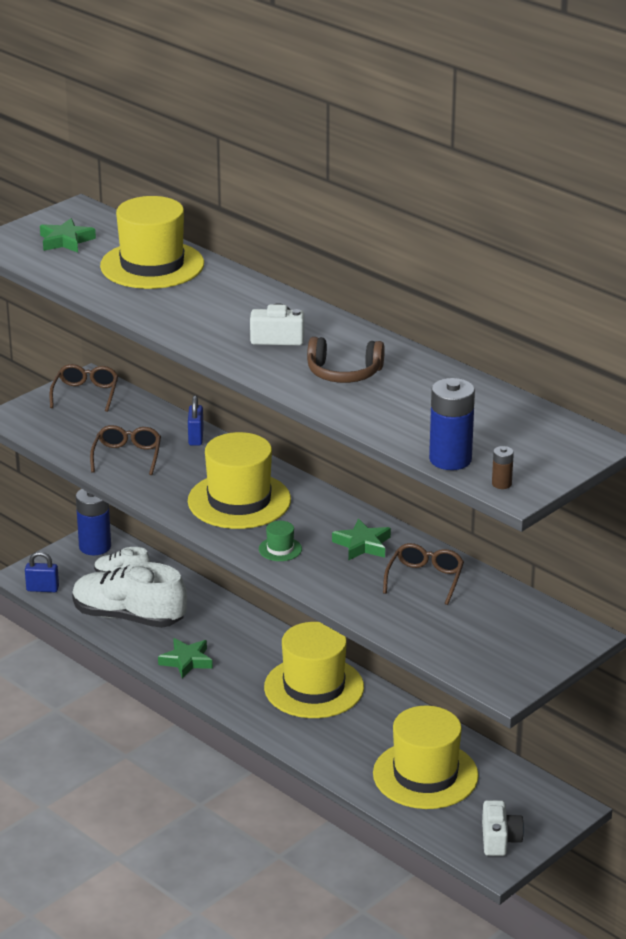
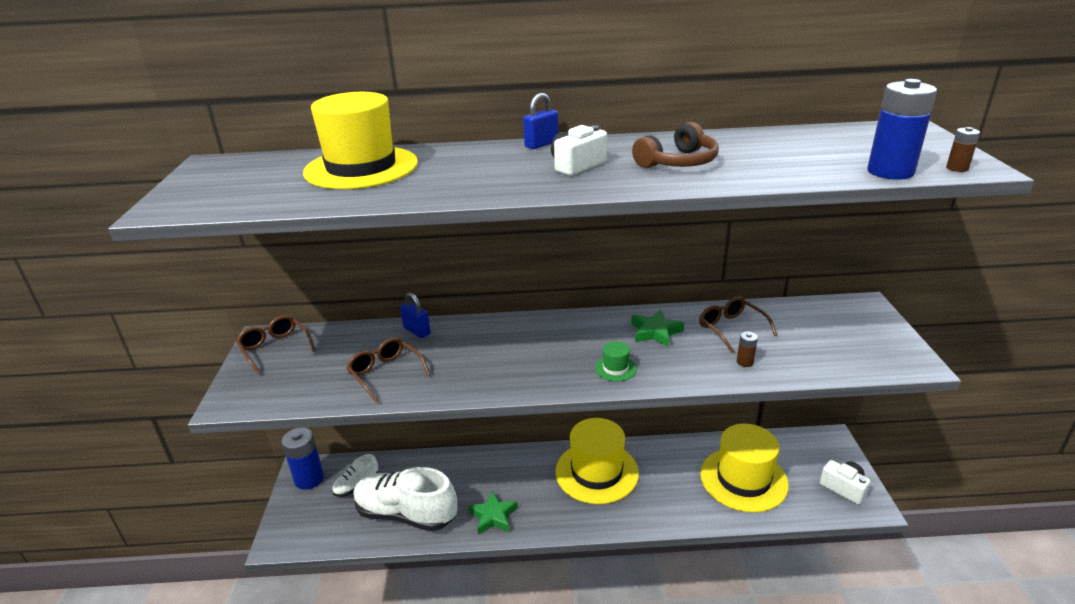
camera: 45 degrees left, 0 degrees up
(42, 589) = (308, 540): blue padlock -> blue padlock (541, 144)
(66, 241) = (239, 183): green star -> none
(128, 617) = (406, 514): white shoe -> white shoe turned 45 degrees clockwise
(239, 501) = (525, 354): yellow hat -> none
(380, 604) = (745, 362): none -> brown battery

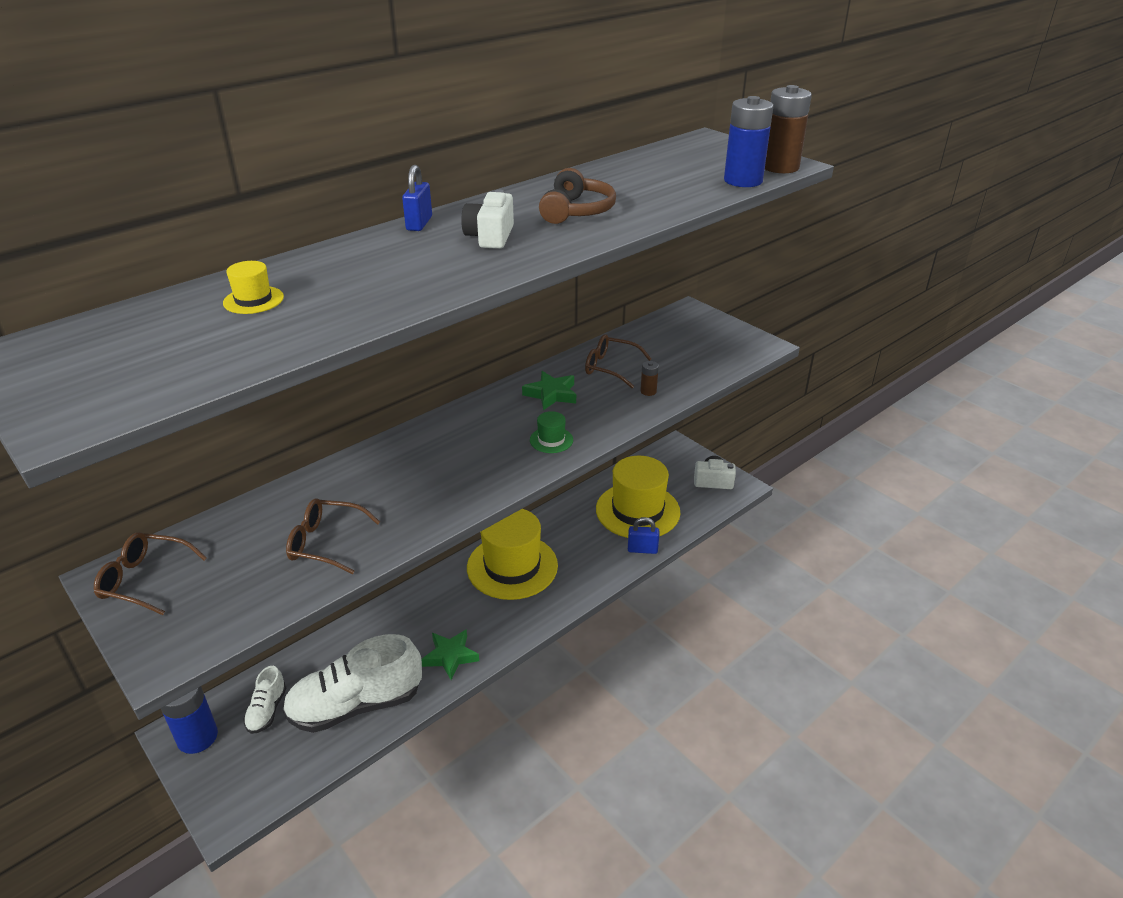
camera: 40 degrees left, 5 degrees up
(361, 168) = (253, 300): yellow hat -> yellow hat, size x0.41
(417, 331) = (308, 488): blue padlock -> blue padlock (642, 549)
(957, 168) = (780, 167): brown battery -> brown battery, size x2.16

